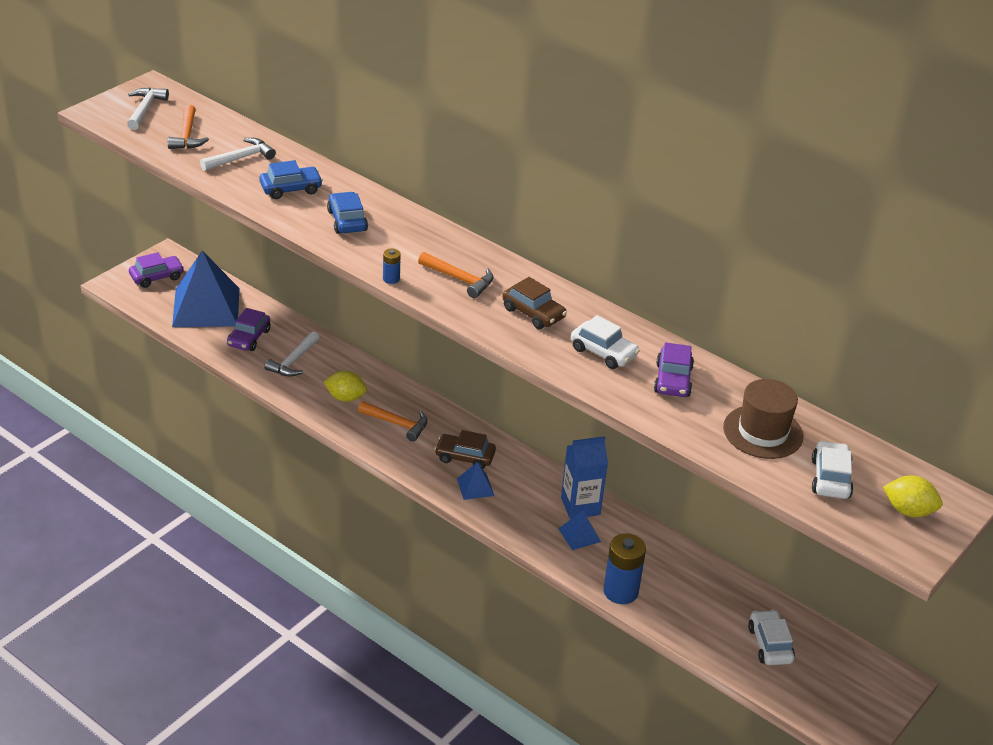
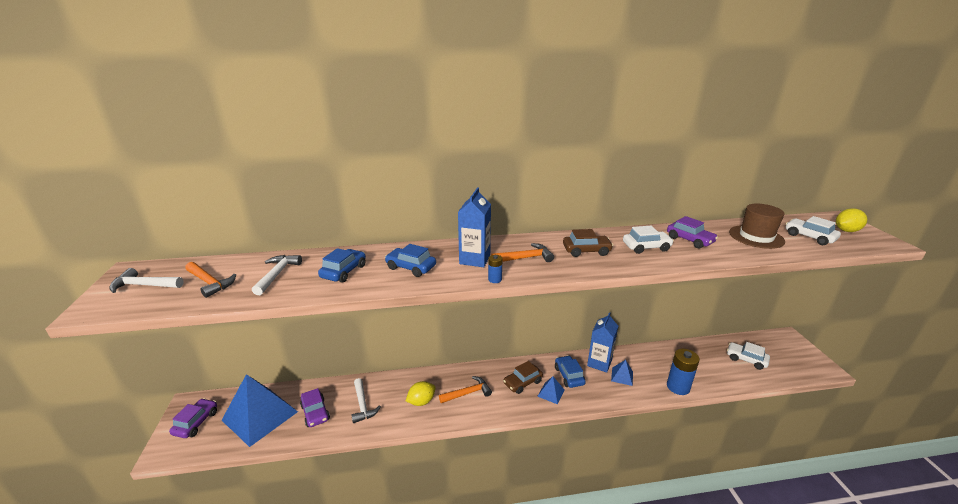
camera: 45 degrees left, 10 degrees down
(145, 109) = (144, 285): white hammer -> white hammer turned 45 degrees counterclockwise
(413, 250) = (475, 259): none -> blue carton
(523, 489) = (569, 376): none -> blue car

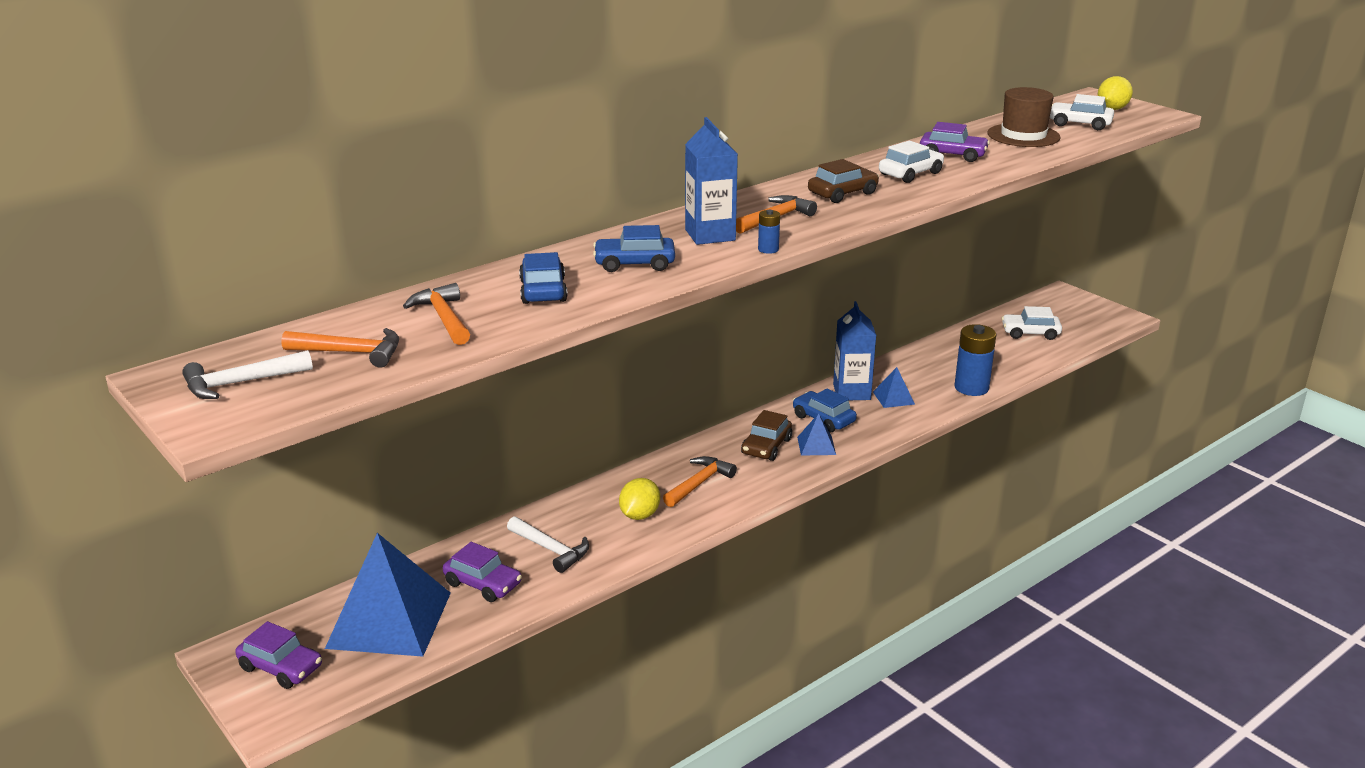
camera: 30 degrees left, 0 degrees up
(196, 422) = (281, 667): purple car -> purple car turned 135 degrees clockwise
(277, 274) = (443, 318): white hammer -> orange hammer

